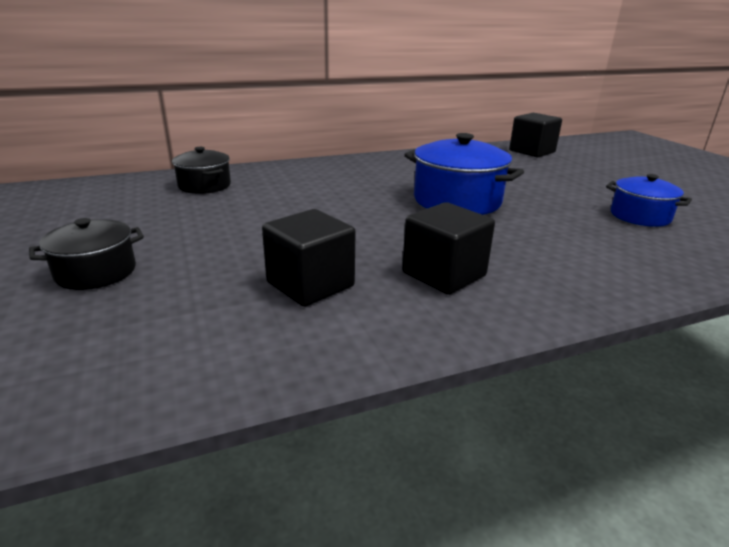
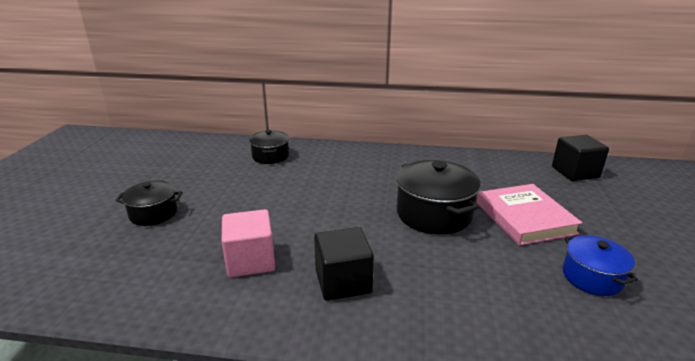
camera: 30 degrees right, 0 degrees up
(310, 284) = (250, 260): black cube -> pink cube
(457, 201) = (434, 214): blue pot -> black pot
(537, 188) = (525, 218): none -> pink book

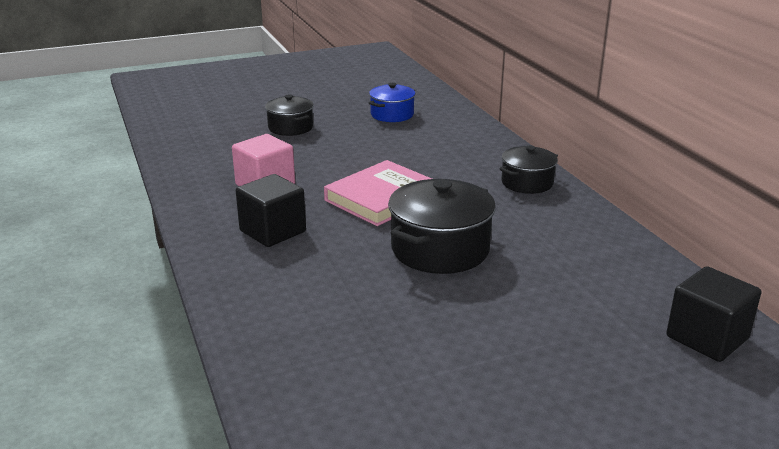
camera: 60 degrees right, 0 degrees up
(270, 156) = (450, 135): black pot -> black pot (527, 183)
(525, 218) = (502, 310): pink book -> pink book (382, 198)
(592, 277) = (412, 371): blue pot -> blue pot (392, 115)

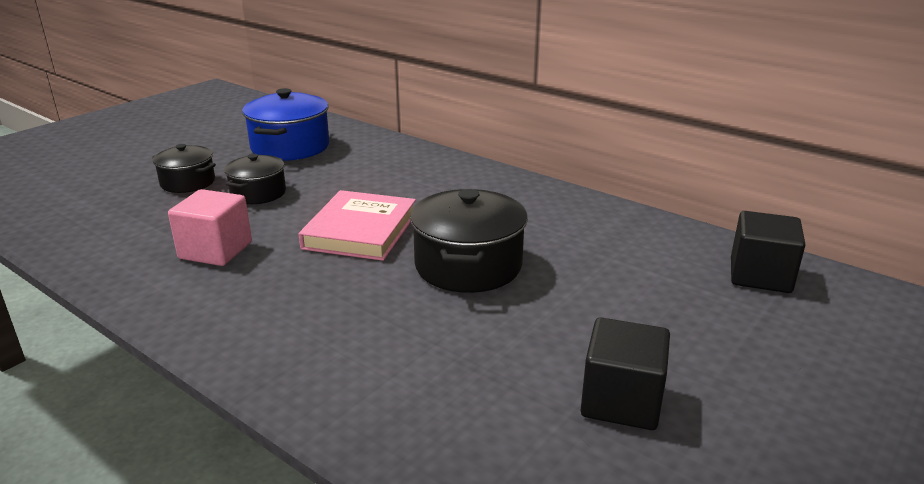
camera: 30 degrees left, 0 degrees up
(273, 231) = (273, 298): black cube -> black cube (621, 401)
(392, 115) = (290, 147): blue pot -> blue pot, size x1.64
(527, 183) = (483, 182): black pot -> black pot (258, 193)

